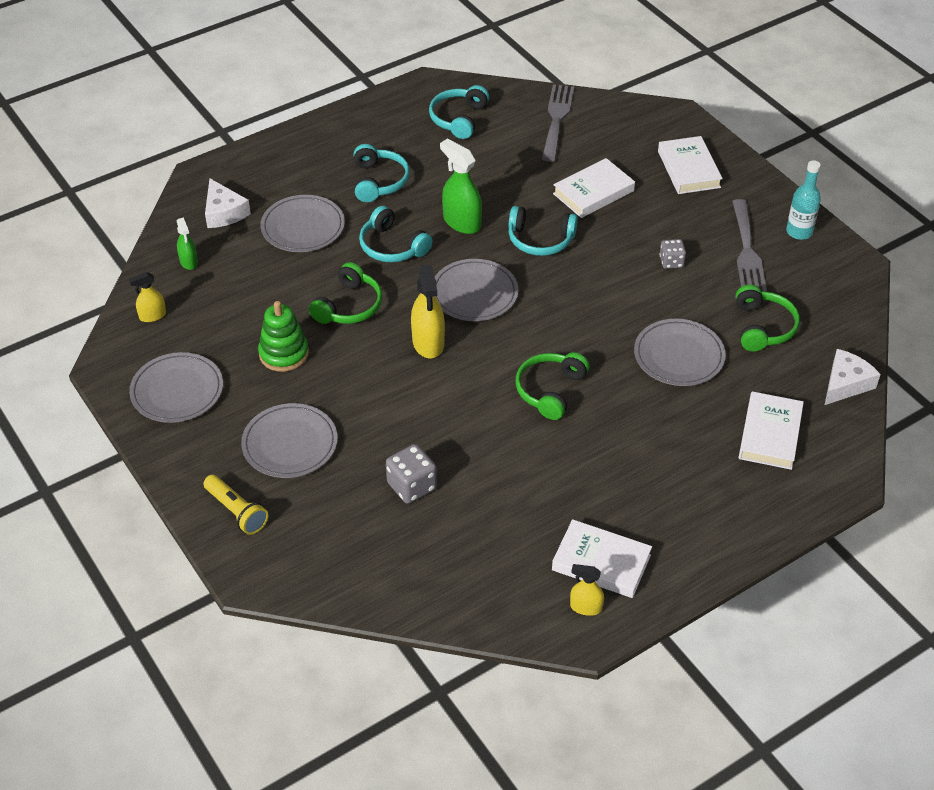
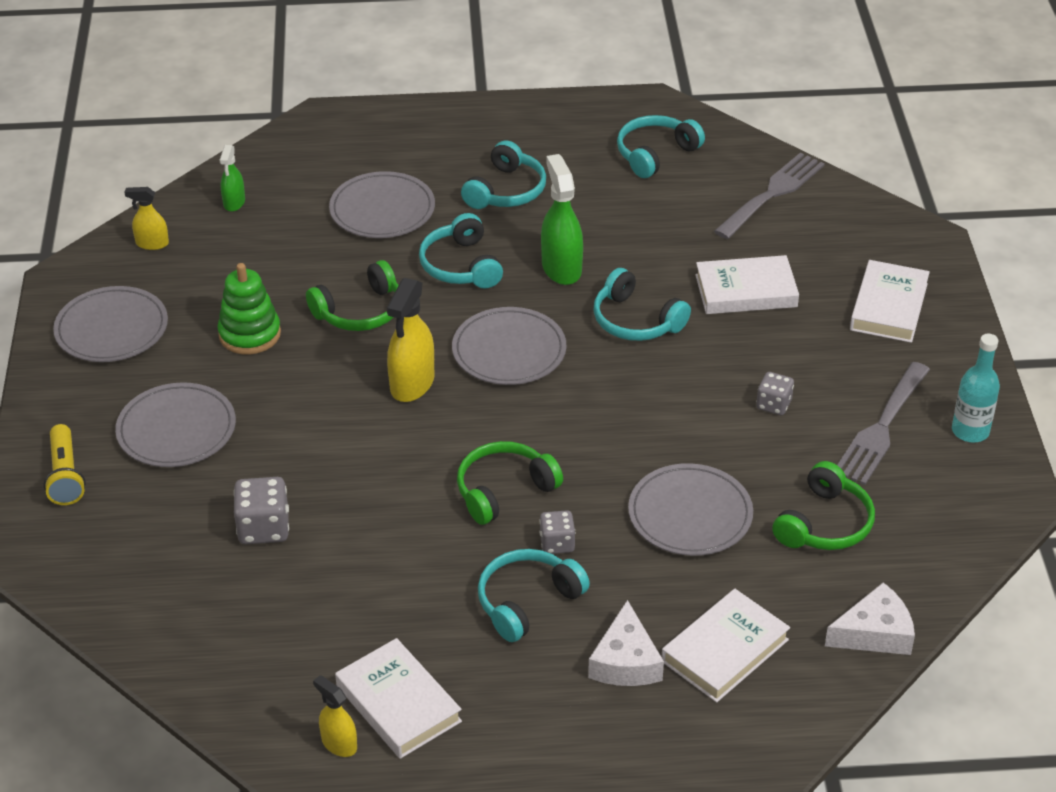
camera: 30 degrees right, 5 degrees down
(224, 212) = (313, 165): white cheese -> white cheese (625, 661)
(613, 411) = (557, 543): none -> grey dice
(626, 458) = (527, 601): none -> turquoise headphones

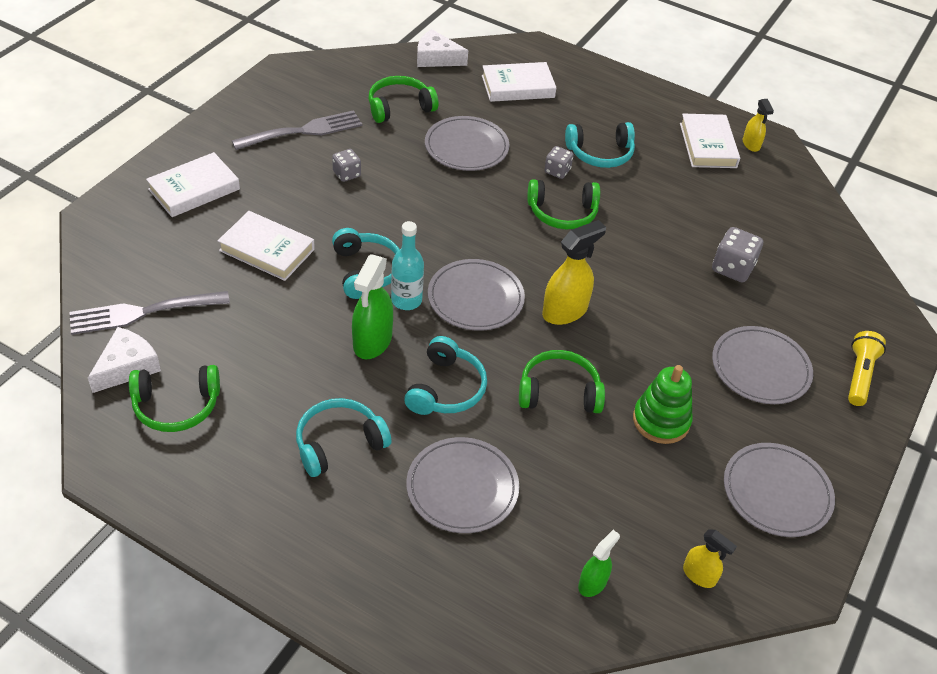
camera: 150 degrees left, 5 degrees up
(625, 661) = (572, 106): white cheese -> white cheese (127, 366)
(655, 154) = (176, 406): turquoise headphones -> green headphones
(970, 431) = (259, 105): turquoise bottle -> turquoise bottle (406, 300)

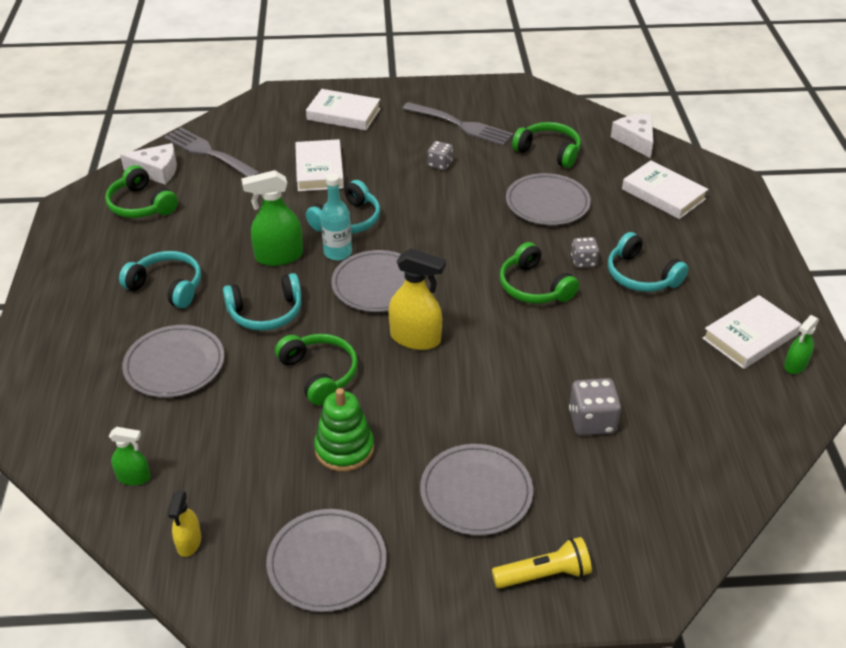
camera: 60 degrees right, 5 degrees down
(751, 144) = (795, 365): yellow spray bottle -> green spray bottle

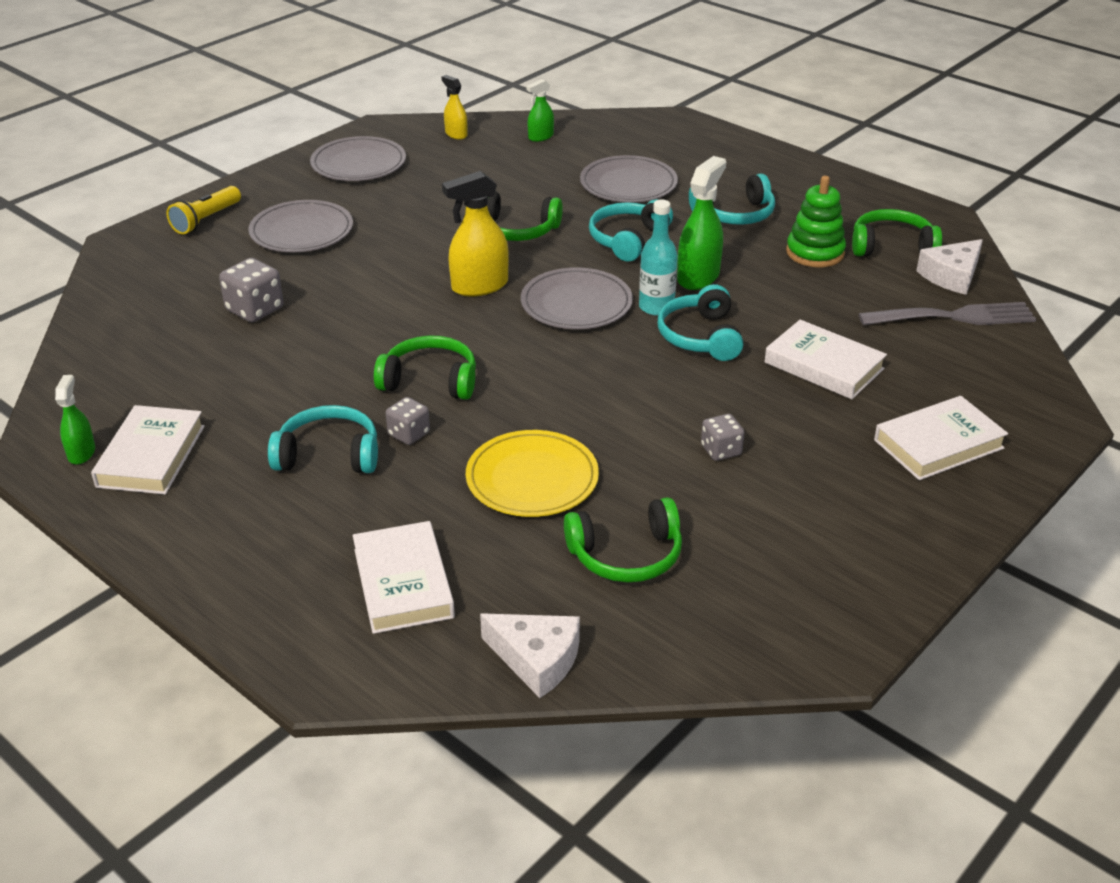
camera: 135 degrees right, 5 degrees down
(344, 449) = (429, 206): green stacking toy -> green stacking toy (815, 253)
(461, 125) = (789, 522): grey fork -> none
(547, 203) = (532, 478): grey plate -> yellow plate
(663, 194) = (403, 583): white book -> white book turned 75 degrees clockwise

